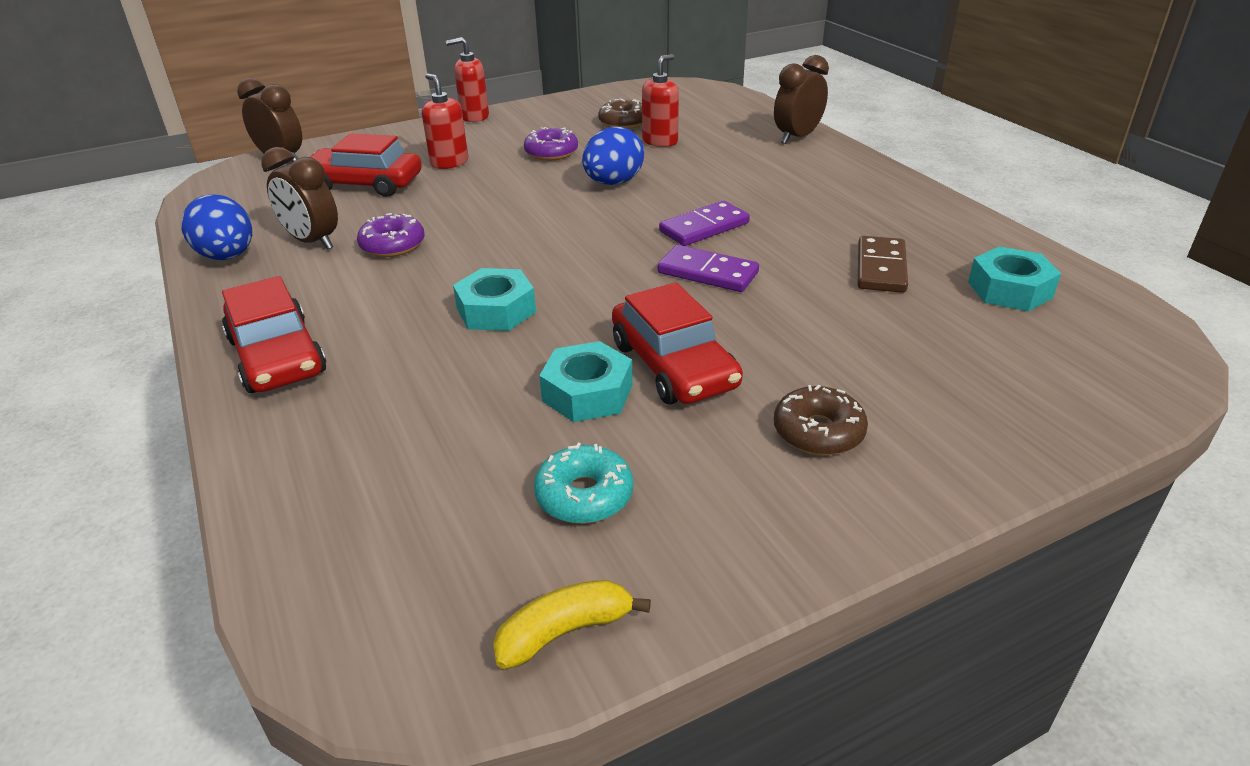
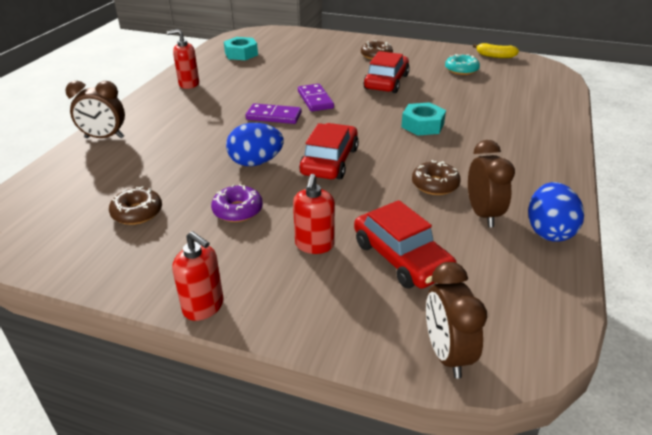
camera: 135 degrees left, 0 degrees up
(277, 356) = (541, 150): red car -> red car (330, 161)
(393, 245) = (435, 185): purple donut -> brown donut
(587, 393) = (426, 87): turquoise nut -> none
(660, 141) = (163, 179): red soap dispenser -> red soap dispenser (189, 84)
(881, 268) = (256, 74): brown domino -> none

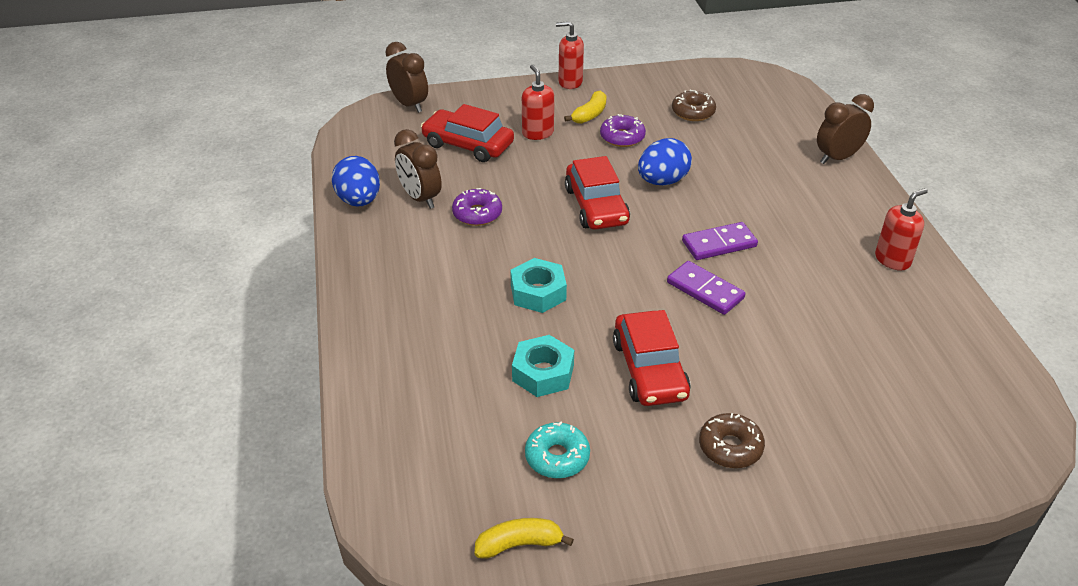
camera: 150 degrees right, 5 degrees up
(237, 248) = (590, 115): none -> yellow banana
(241, 54) = (937, 358): turquoise nut -> turquoise nut (543, 373)
(435, 185) = (477, 214): brown donut -> purple donut

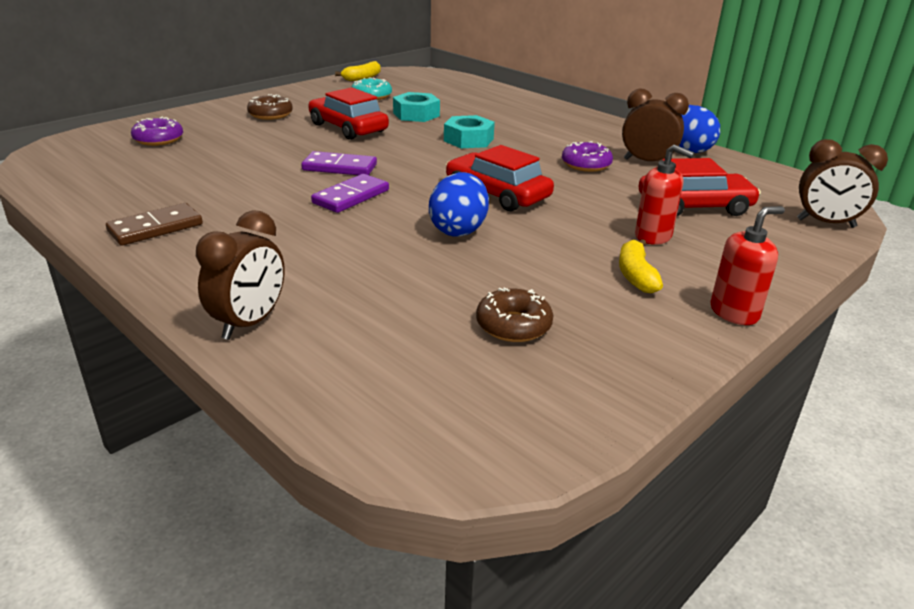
camera: 145 degrees right, 10 degrees down
(622, 137) = (559, 261): purple donut -> purple donut (158, 139)
(892, 260) = (155, 228): red soap dispenser -> brown domino

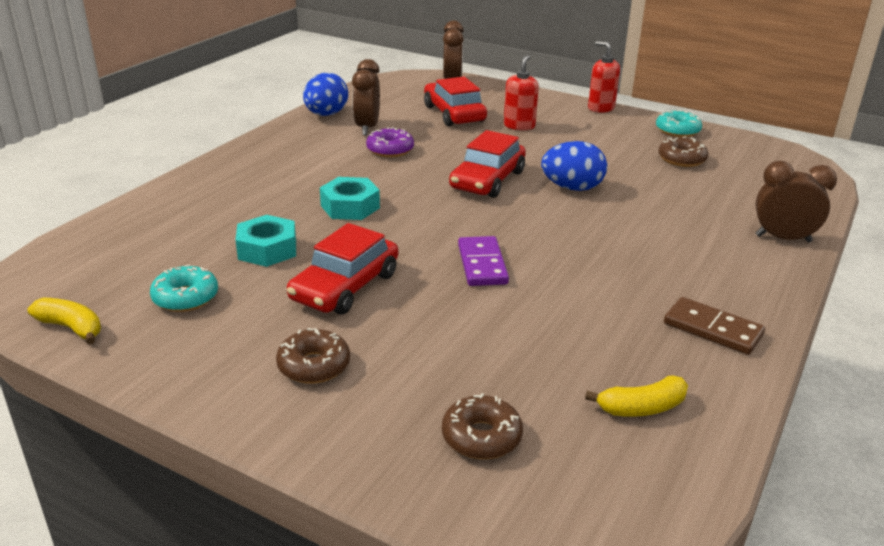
camera: 105 degrees left, 0 degrees up
(158, 139) = (481, 437): purple donut -> brown donut
(351, 196) = (550, 243): purple domino -> none
(630, 358) = (677, 131): none -> turquoise donut
(635, 275) = (582, 130): yellow banana -> yellow banana (641, 408)

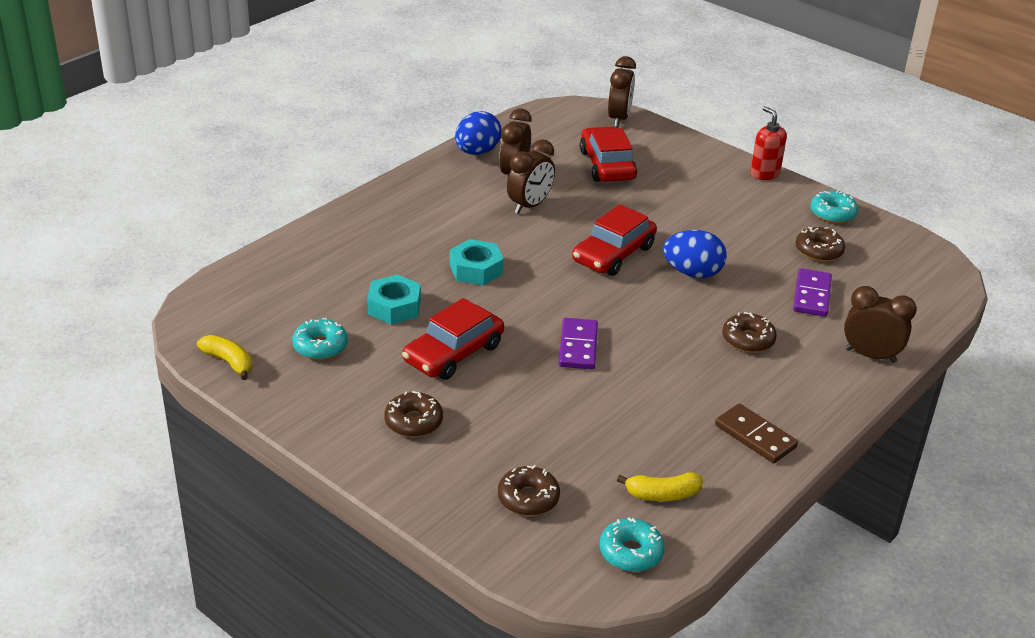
camera: 10 degrees right, 5 degrees up
(390, 150) = (529, 206): purple donut -> brown clock
(519, 126) = (669, 188): red soap dispenser -> none
(635, 486) = (631, 552): none -> turquoise donut
(655, 238) = (748, 340): none -> brown donut
(696, 194) = (811, 295): none -> purple domino

